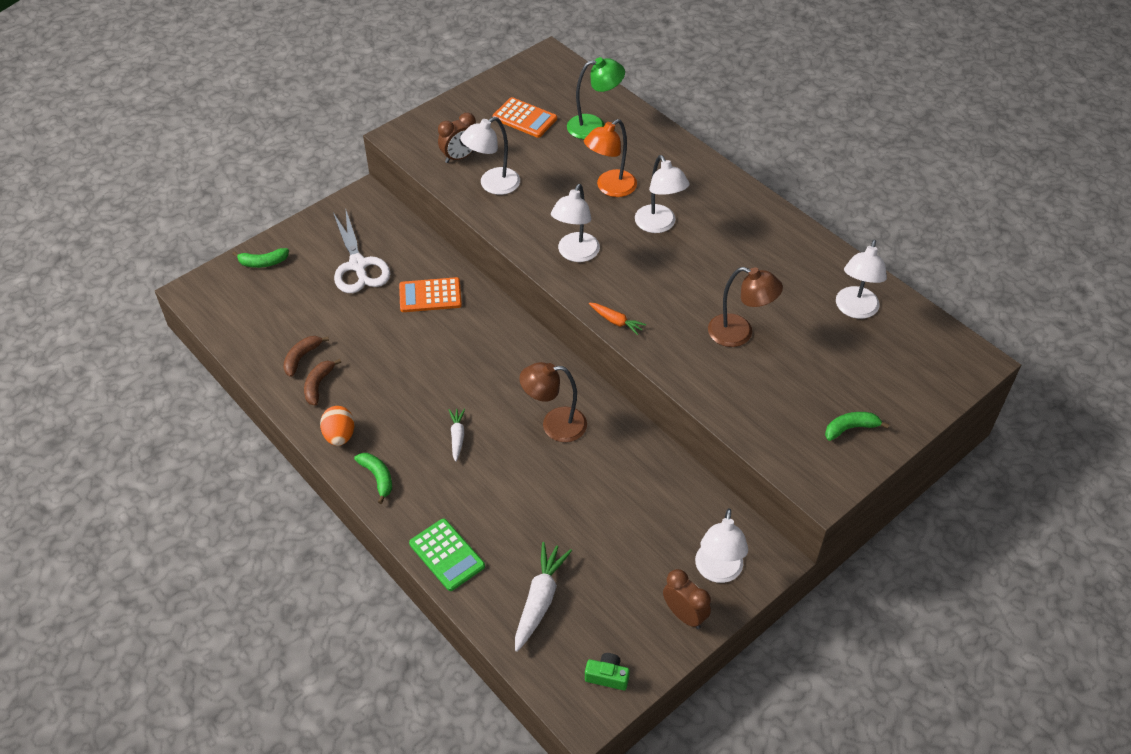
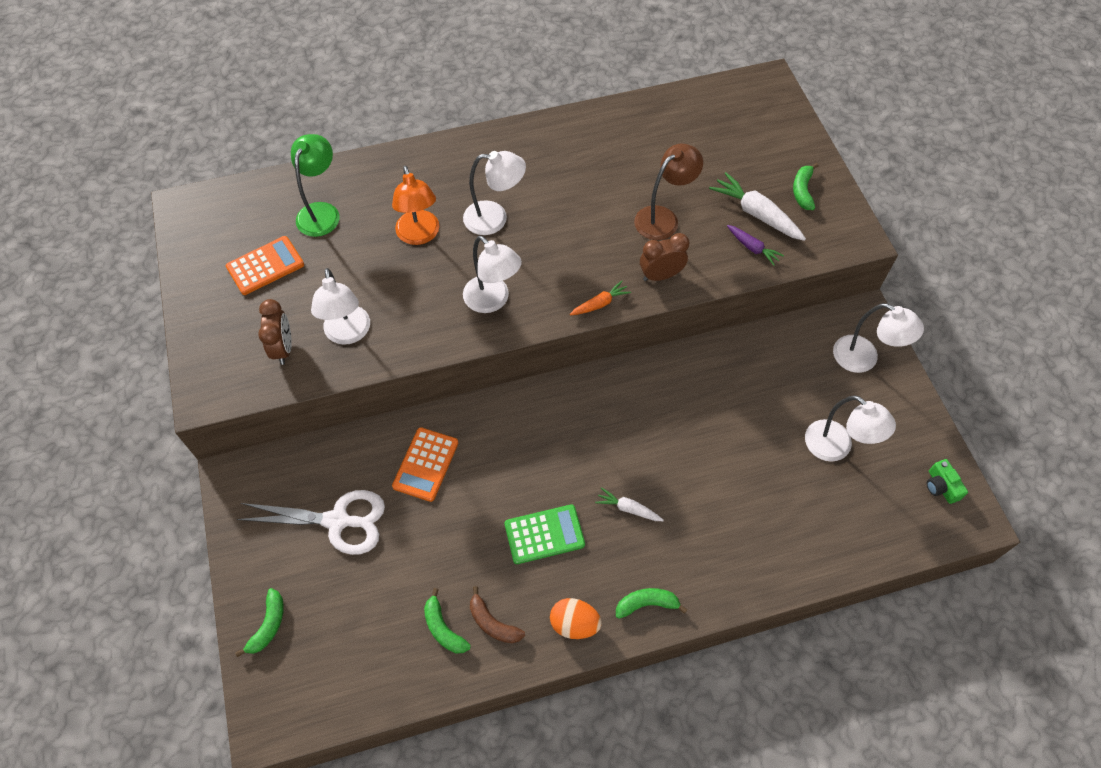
camera: 65 degrees left, 10 degrees up
(301, 358) = (443, 628): brown banana -> green banana
(447, 555) = (767, 571): green calculator -> green calculator (544, 534)
(540, 600) = (846, 509): white carrot -> white carrot (756, 214)
(554, 425) = (653, 417): brown lamp -> none
(607, 676) = (941, 486): green camera -> green camera turned 60 degrees counterclockwise
(684, 615) = (898, 402): brown clock -> brown clock (660, 275)
(751, 409) = (752, 248): none -> purple carrot
(855, 310) = (677, 128): white lamp -> white lamp (836, 447)

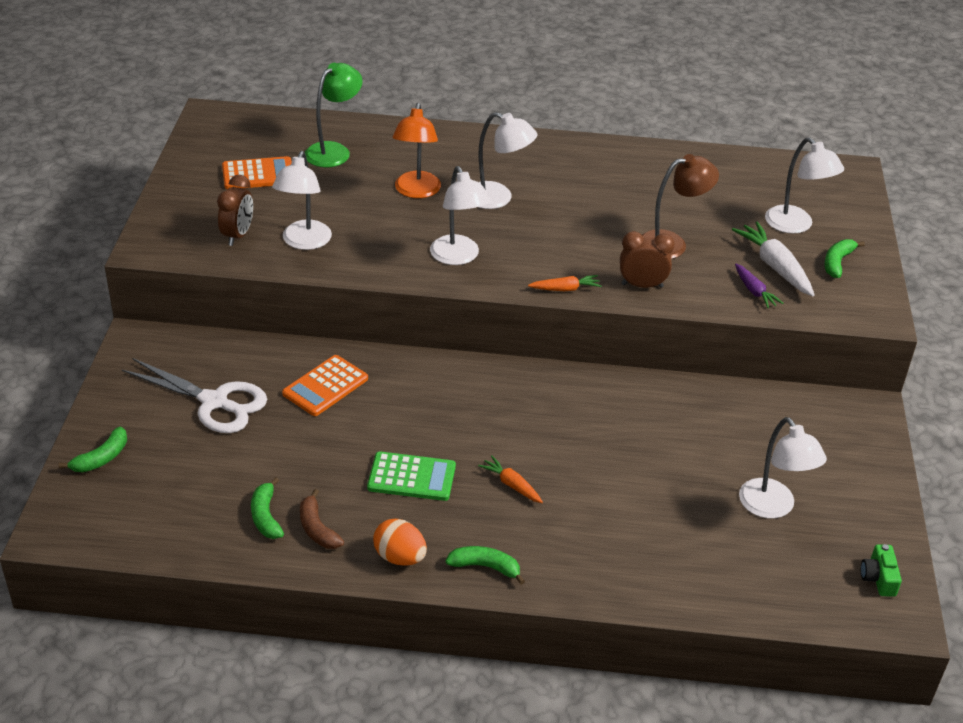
camera: 20 degrees right, 20 degrees down
(628, 508) = (511, 485): white carrot -> orange carrot
(864, 359) = (848, 444): white lamp -> white lamp (795, 225)

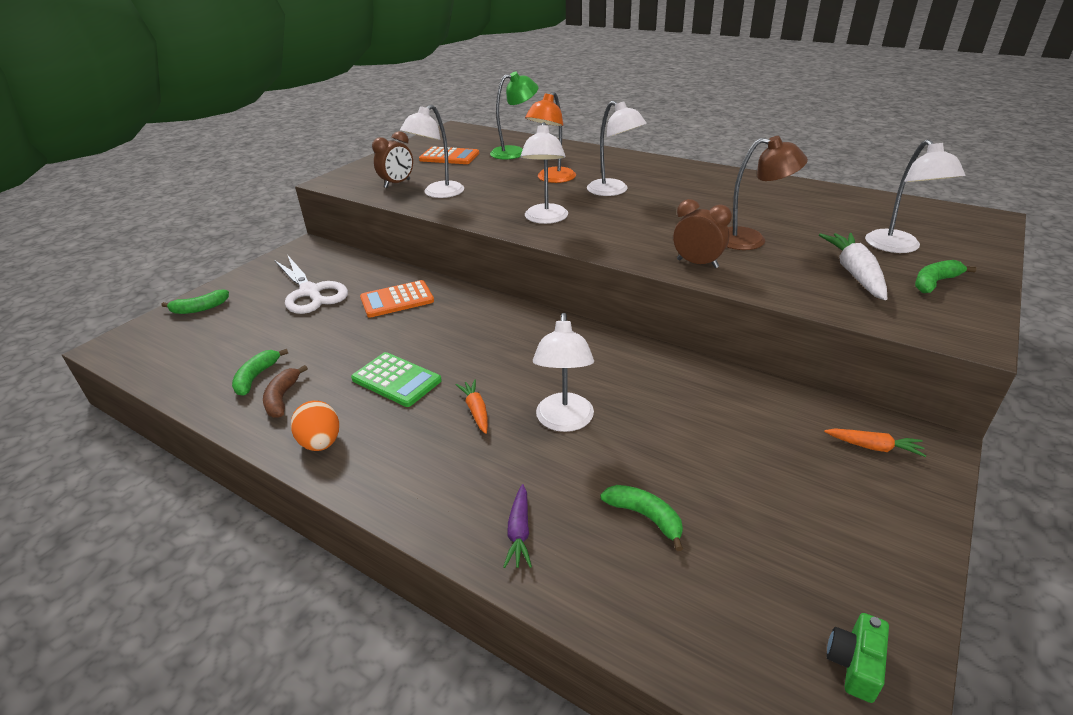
camera: 30 degrees right, 5 degrees down
(485, 567) = (385, 477): green banana -> green banana (645, 517)
(565, 289) = (620, 253): orange carrot -> orange carrot (873, 447)
(754, 291) = (818, 288): purple carrot -> purple carrot (519, 532)
(773, 507) = (745, 517): white lamp -> white lamp (564, 421)

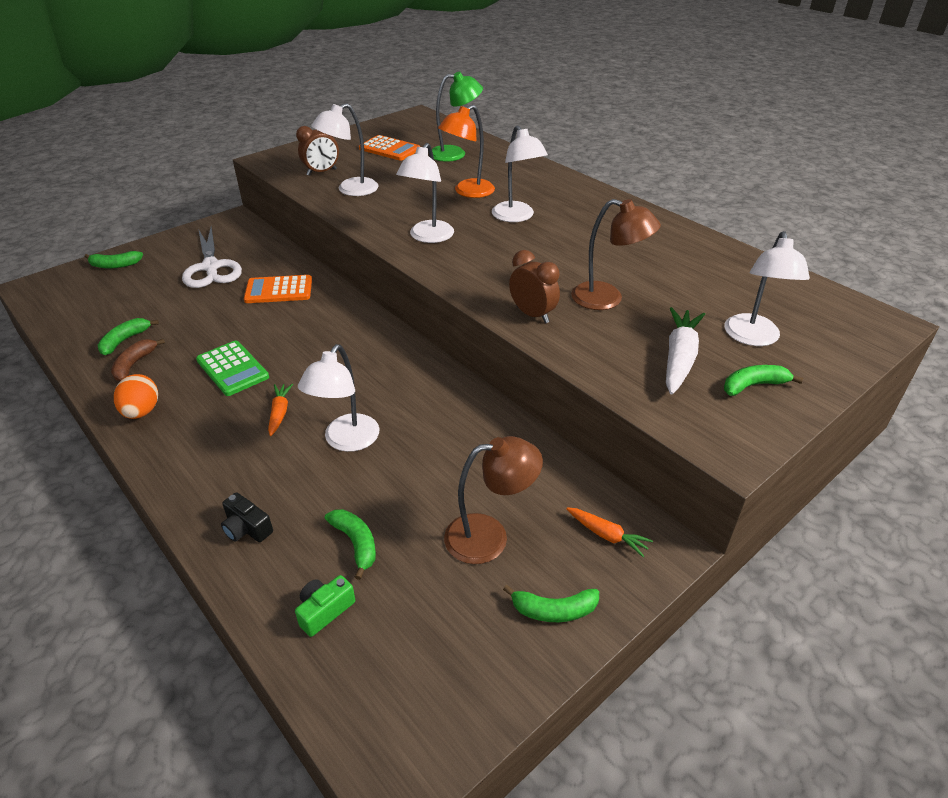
camera: 15 degrees right, 5 degrees up
(519, 532) = (247, 528): purple carrot -> black camera
(770, 475) = (489, 536): none -> brown lamp
(855, 663) = (438, 712): green camera -> green camera (324, 610)
(883, 528) = (554, 610): none -> green banana

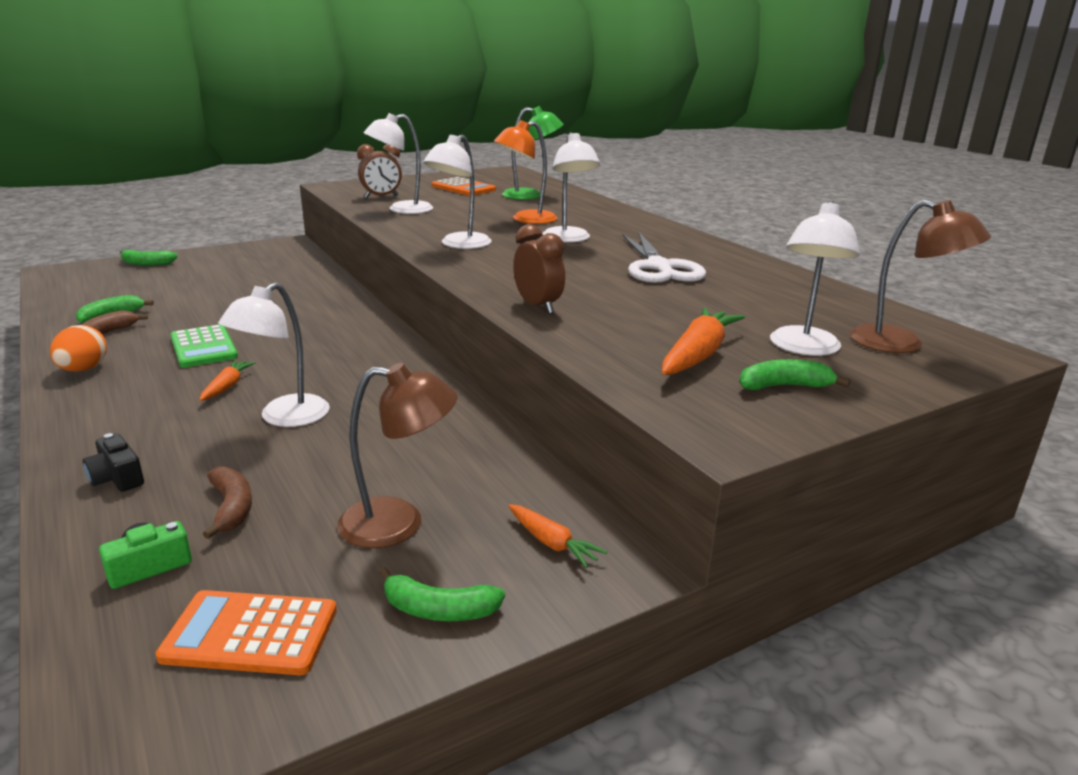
camera: 10 degrees right, 15 degrees down
(211, 267) = (240, 273): white scissors -> white scissors (659, 267)
(279, 290) = (296, 295): orange calculator -> orange calculator (250, 633)
(355, 543) = (231, 508): green banana -> brown banana
(607, 299) = (635, 303): brown lamp -> brown lamp (901, 344)
(679, 358) = (698, 355): white carrot -> orange carrot

